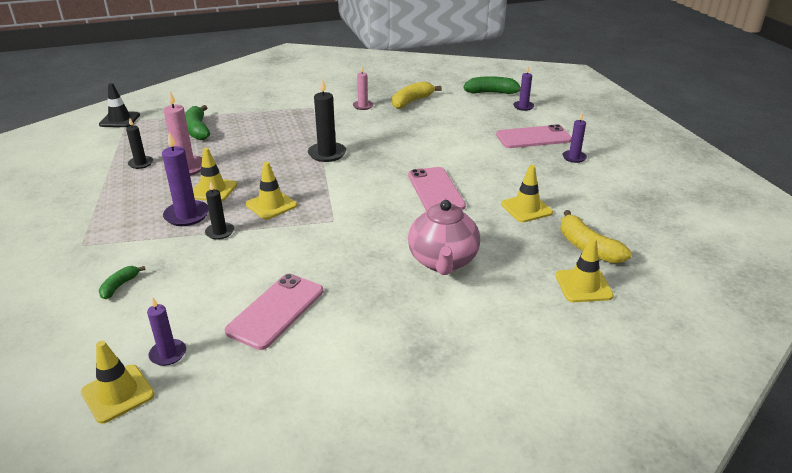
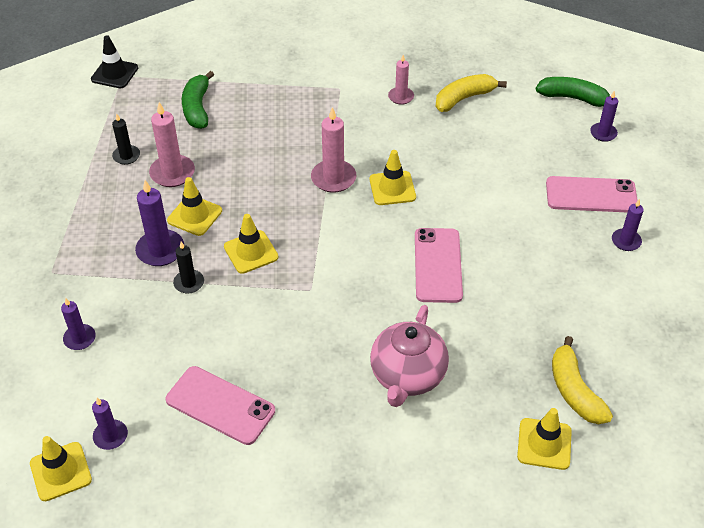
camera: 15 degrees right, 15 degrees up
(119, 286) = (79, 338): green banana -> purple candle
(276, 311) = (220, 405): pink phone -> pink phone turned 75 degrees clockwise
(327, 154) = (333, 178): black candle -> pink candle
(526, 208) = (531, 316): yellow traffic cone -> yellow traffic cone (392, 188)

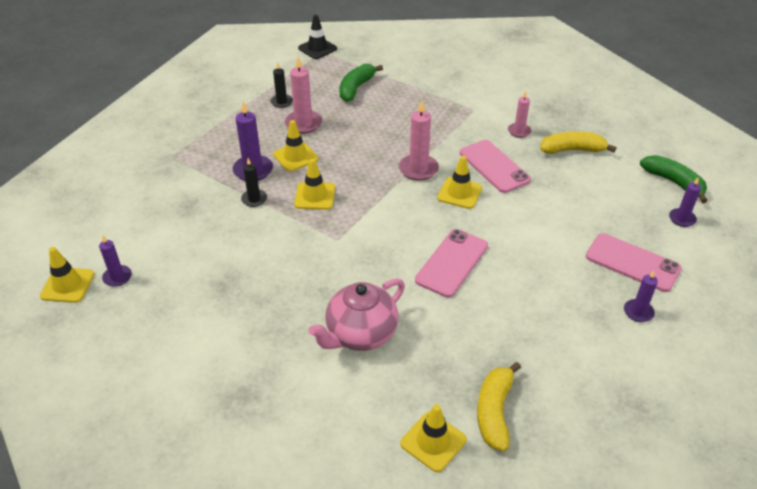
camera: 30 degrees right, 5 degrees down
(79, 338) = (152, 205): purple candle -> none
(220, 405) = (206, 291): pink phone -> pink phone (494, 166)

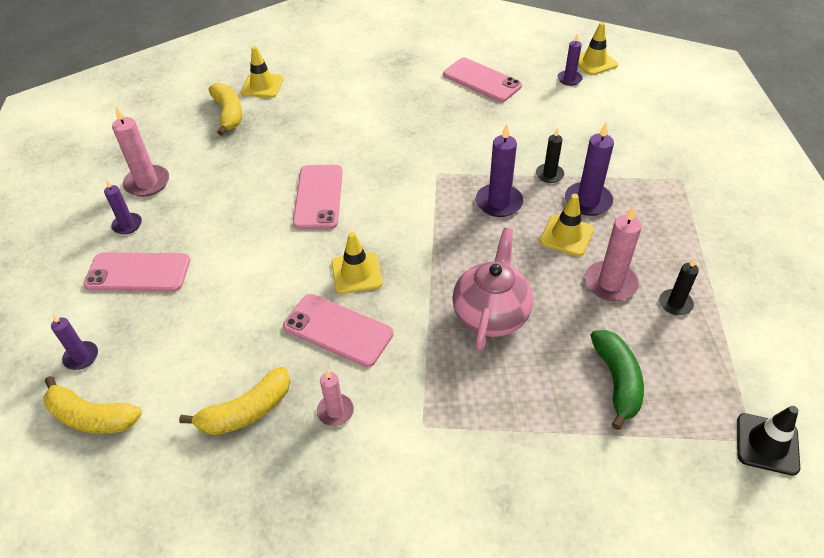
camera: 150 degrees right, 5 degrees up
(194, 319) = (481, 80): none -> pink phone
(315, 196) = (499, 202): yellow traffic cone -> purple candle
(360, 334) = (355, 118): pink teapot -> pink teapot (491, 314)
(418, 169) = (423, 283): pink candle -> pink candle (147, 183)
(674, 182) = (91, 417): green banana -> yellow banana

